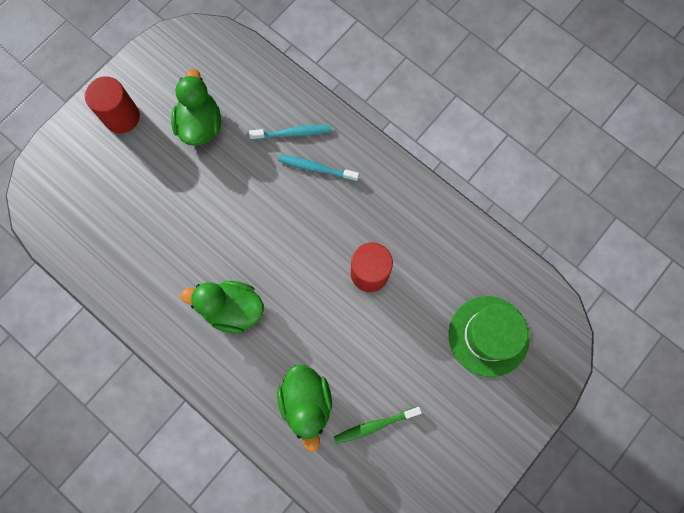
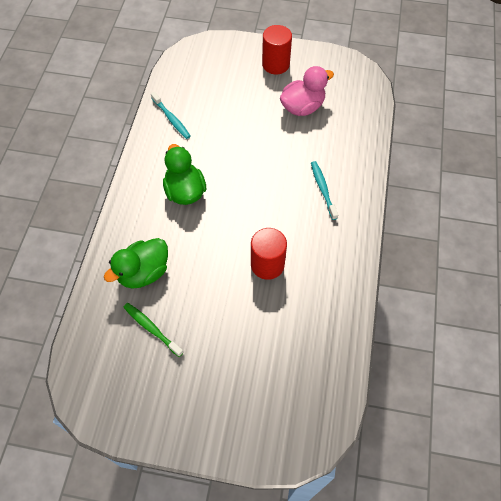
camera: 60 degrees right, 15 degrees down
(200, 125) = (302, 107): green duck -> pink duck
(293, 133) = (338, 162): turquoise toothbrush -> turquoise toothbrush (171, 119)
(488, 336) = (273, 379): green hat -> none

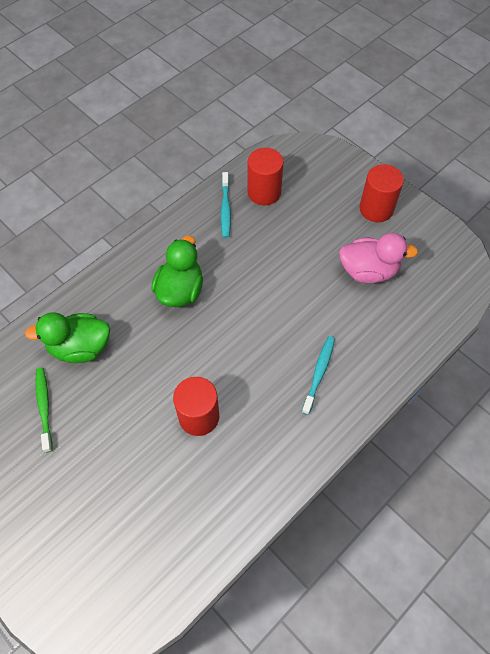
camera: 35 degrees right, 0 degrees up
(190, 93) = (264, 192): none -> red cylinder

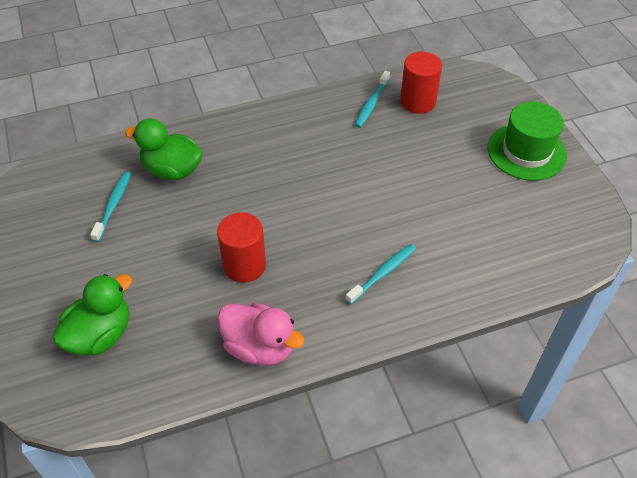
camera: 25 degrees right, 10 degrees down
(44, 407) = (113, 205): green toothbrush -> turquoise toothbrush
(180, 290) = (289, 156): green duck -> green duck (100, 335)
(368, 271) = (486, 203): pink duck -> pink duck (260, 347)
(376, 209) = (526, 152): red cylinder -> green hat

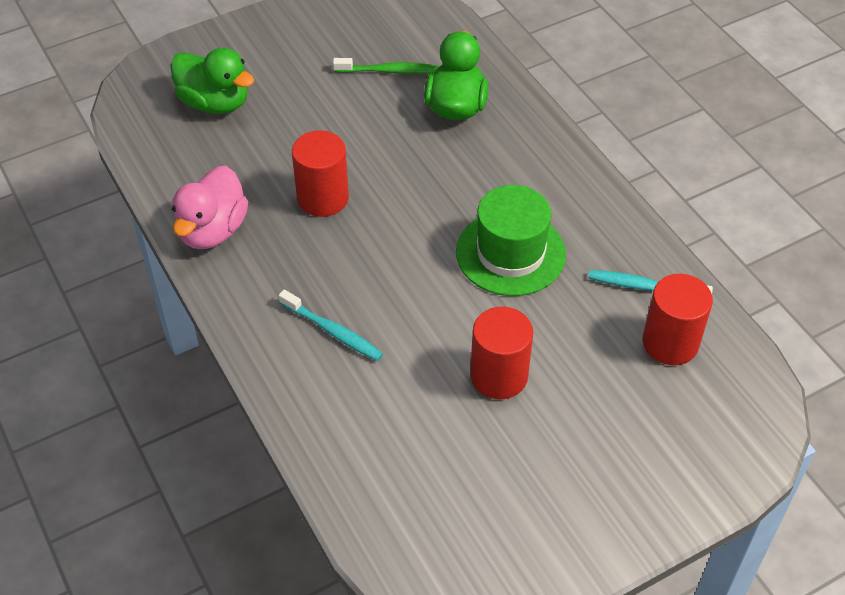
camera: 80 degrees right, 0 degrees up
(113, 205) = (389, 71): turquoise toothbrush -> green toothbrush
(434, 186) = (499, 376): none -> red cylinder
(526, 152) = (604, 493): green hat -> green hat (510, 253)

